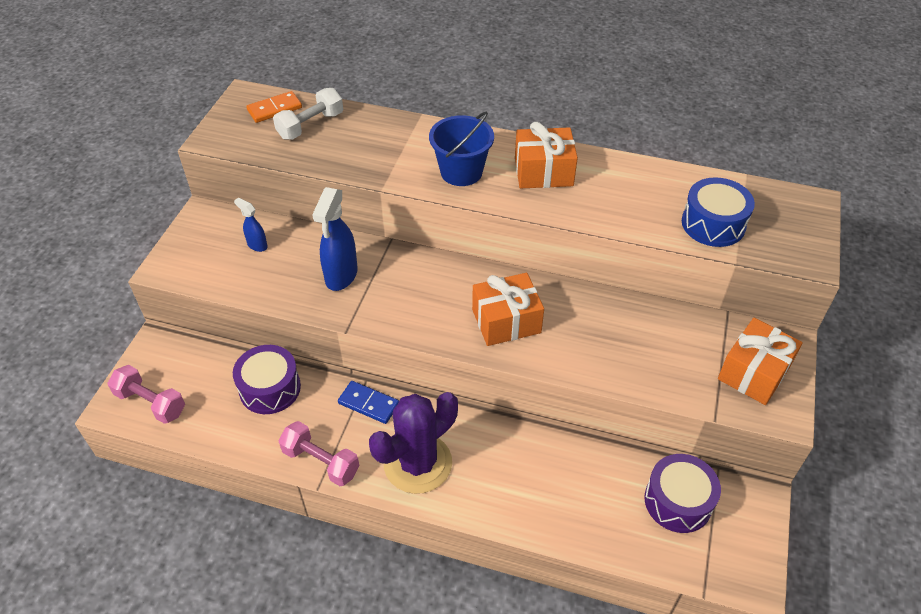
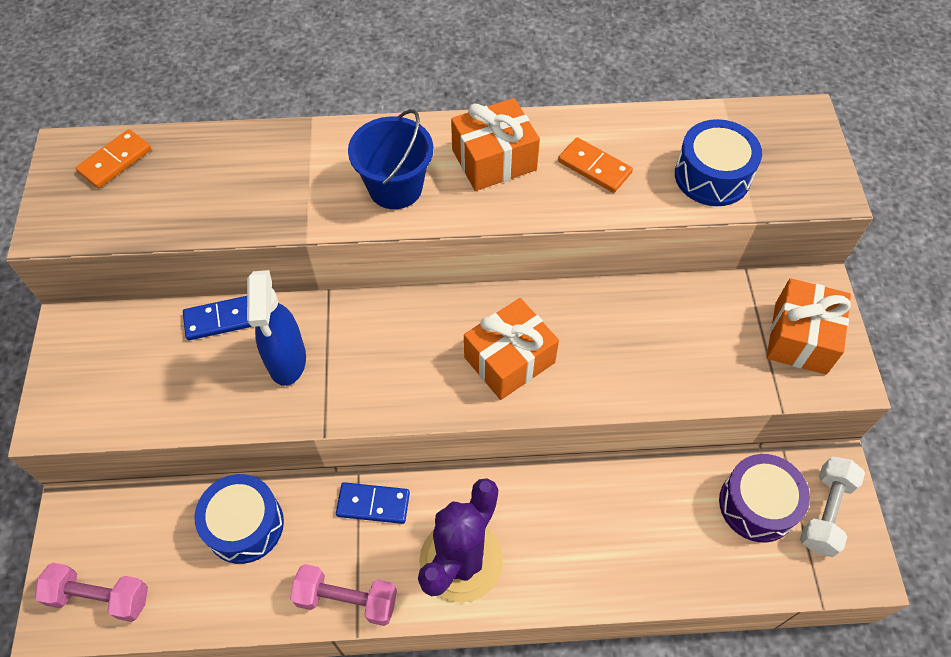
camera: 20 degrees left, 10 degrees up
(257, 245) = (161, 351): blue spray bottle -> none
(270, 388) = (245, 525): purple drum -> blue drum
(306, 237) = (220, 320): none -> blue domino
(310, 125) = (174, 173): white dumbbell -> white dumbbell (825, 512)
(619, 195) = (594, 167): none -> orange domino

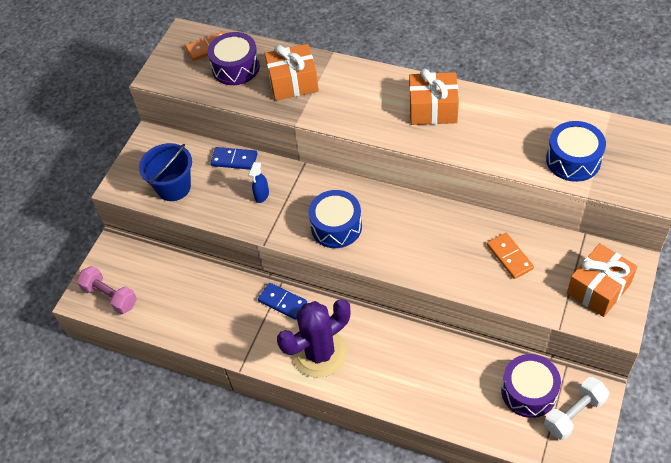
camera: 30 degrees right, 5 degrees down
(173, 180) = (235, 67): none -> purple drum
(245, 525) = (204, 287): blue drum -> blue drum (336, 227)
(287, 361) = (261, 196): blue spray bottle -> blue spray bottle, size x0.53
(346, 600) = (242, 349): pink dumbbell -> none
(395, 188) = (363, 109): blue bucket -> blue bucket (173, 187)
(509, 360) = (395, 238): orange gift -> orange gift (293, 83)
(594, 167) = (496, 132): orange domino -> orange domino (509, 257)

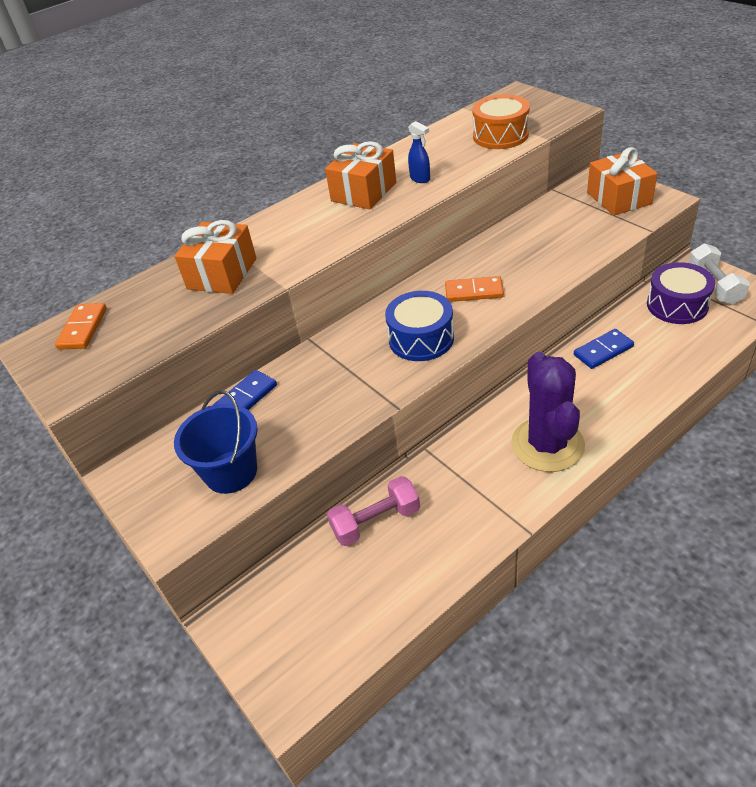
camera: 60 degrees left, 10 degrees down
(110, 296) = (311, 655): pink dumbbell -> pink dumbbell (376, 521)
(235, 67) = (144, 313): purple drum -> none
(261, 196) = (323, 388): blue spray bottle -> blue spray bottle (420, 179)
(282, 302) = (454, 456): blue domino -> blue domino (603, 351)
(509, 257) = (549, 235): orange domino -> orange domino (474, 291)
(573, 160) = (500, 135): blue drum -> orange drum

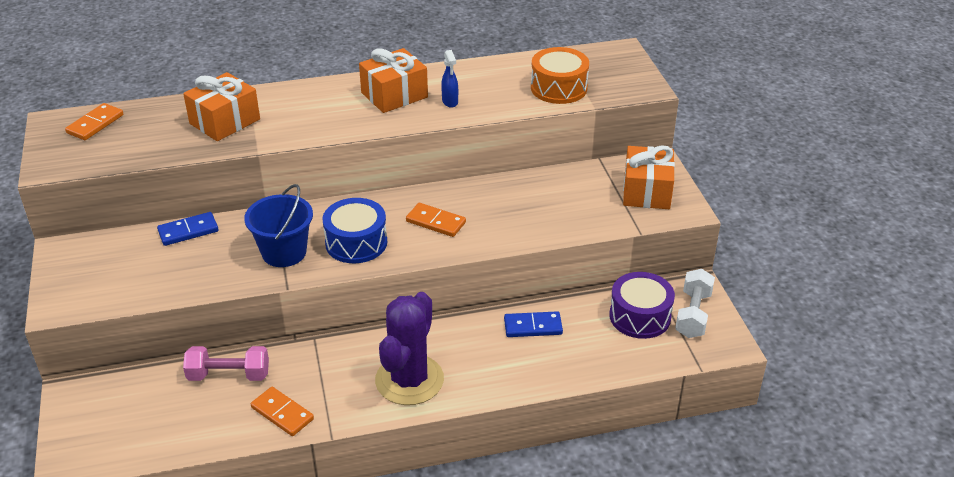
camera: 20 degrees right, 5 degrees down
(231, 472) = (132, 281): blue bucket -> blue bucket (284, 252)
(462, 532) = (282, 413): none -> orange domino

